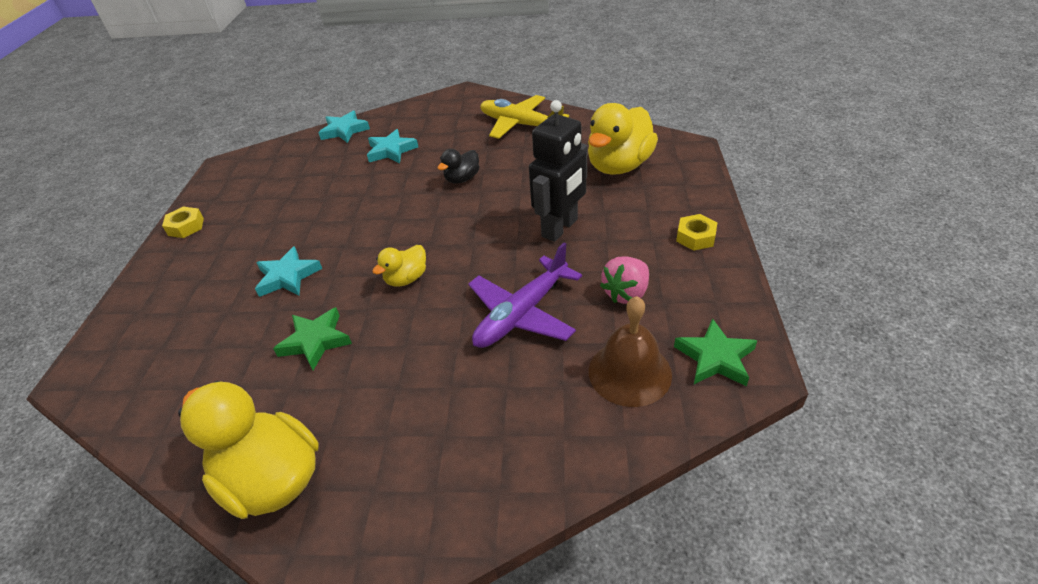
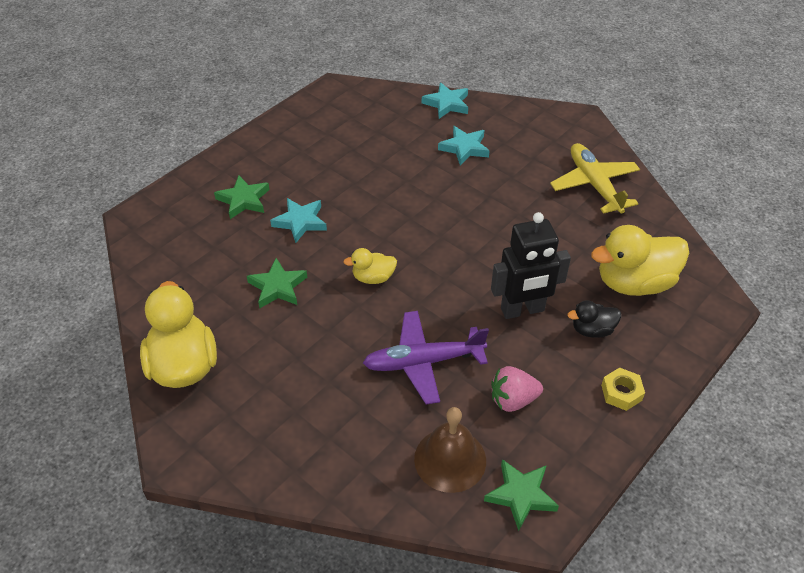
camera: 35 degrees right, 5 degrees up
(186, 227) = (270, 133): yellow nut -> none
(206, 291) = (243, 200): none -> green star
(462, 179) = (493, 212): black duck -> black duck (592, 330)

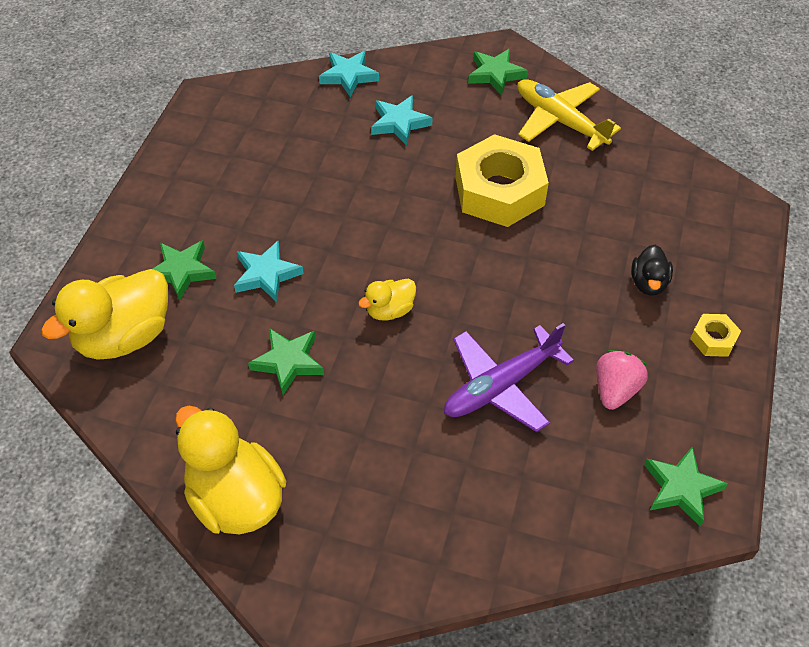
camera: 25 degrees left, 5 degrees up
(450, 459) = (591, 481): brown bell -> none
(512, 221) = (499, 191): none -> yellow nut
(513, 400) = (615, 390): pink strawberry -> pink strawberry turned 150 degrees clockwise
(522, 310) = (568, 288): black robot -> none
(562, 135) = (495, 74): none -> green star
(592, 330) = (648, 283): black duck -> black duck turned 45 degrees counterclockwise
(634, 283) = (659, 216): yellow duck -> yellow duck (124, 337)

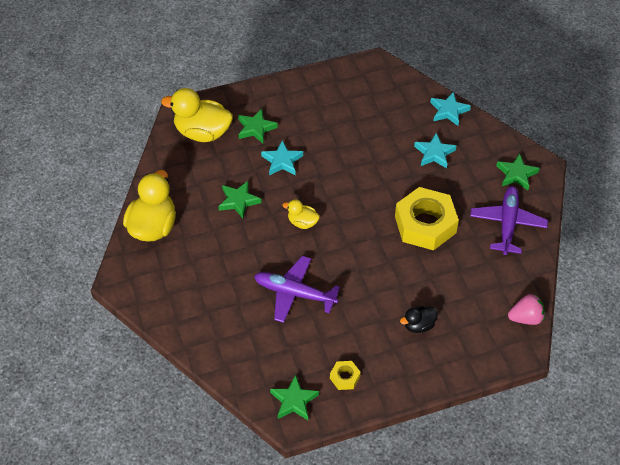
camera: 55 degrees right, 0 degrees up
(560, 121) = (507, 224): yellow plane -> purple plane
(615, 390) = (332, 344): pink strawberry -> pink strawberry (525, 318)
(713, 339) = (404, 374): yellow nut -> yellow nut (345, 377)

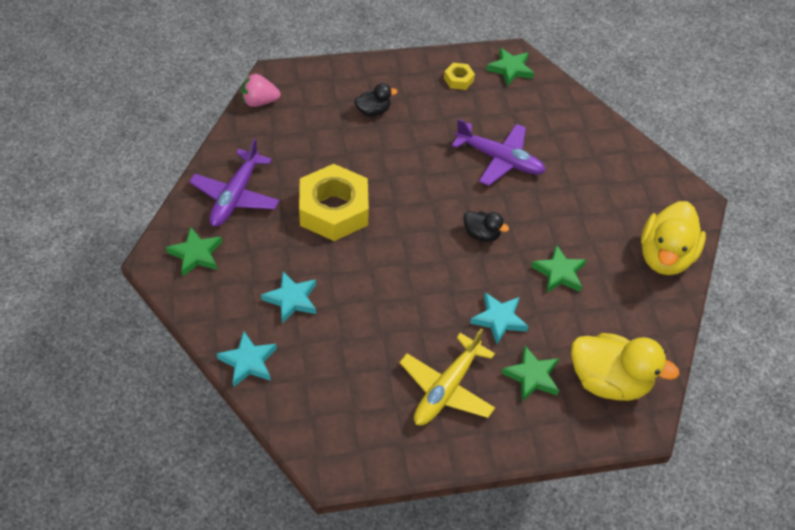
camera: 175 degrees left, 0 degrees up
(302, 222) = (481, 234): yellow duck -> black duck
(313, 113) = (447, 388): none -> yellow plane

